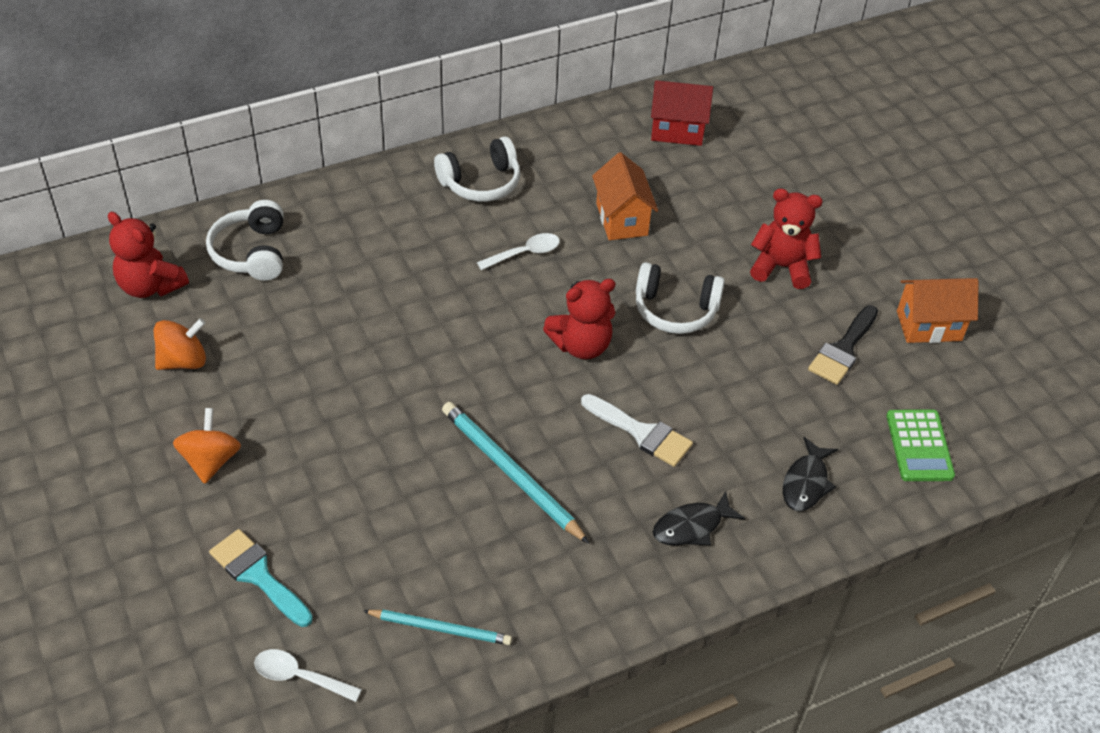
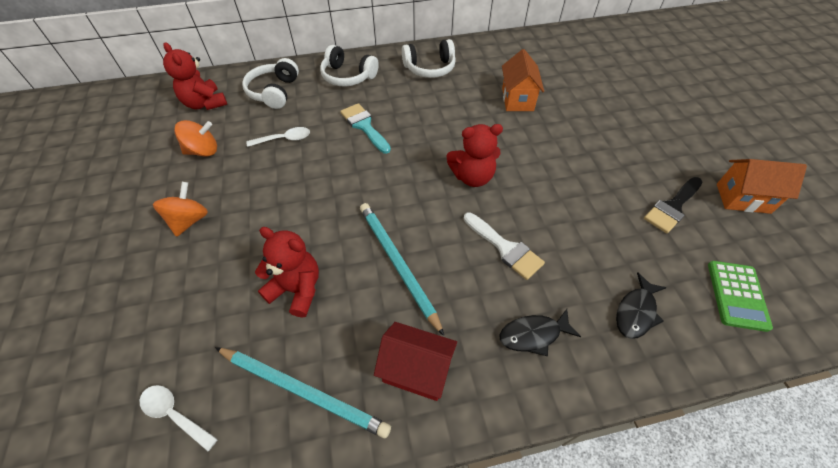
camera: 15 degrees right, 5 degrees up
(258, 575) = (182, 315): turquoise brush -> turquoise brush (364, 126)
(440, 628) = (302, 391): turquoise pencil -> turquoise pencil, size x1.56
(525, 253) = (447, 112): white spoon -> white spoon (284, 139)
(675, 310) = (545, 161): white headphones -> white headphones (348, 76)
(677, 131) = (563, 52): red house -> red house (416, 371)
(781, 267) = (627, 142): red teddy bear -> red teddy bear (297, 289)

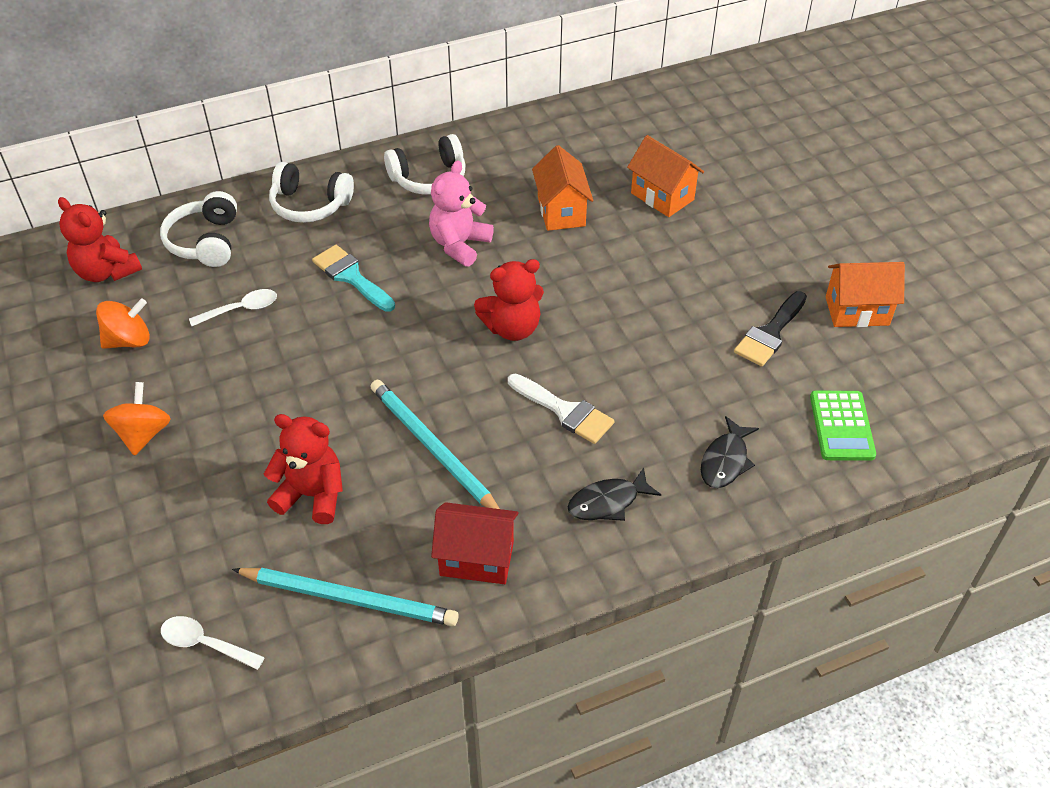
camera: 10 degrees left, 5 degrees down
(443, 113) = (459, 245): none -> pink teddy bear
(590, 97) = (662, 196): none -> orange house

